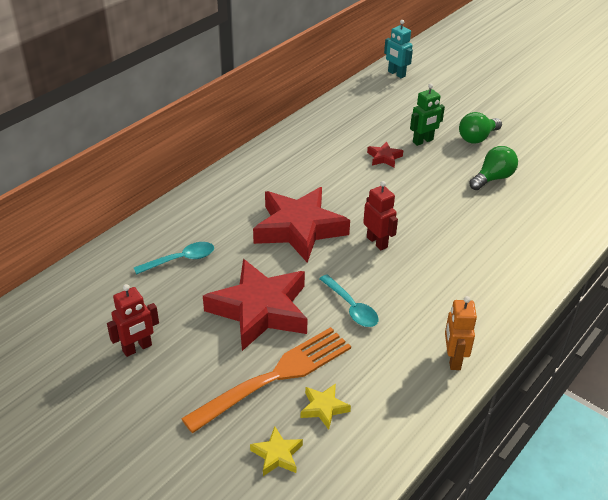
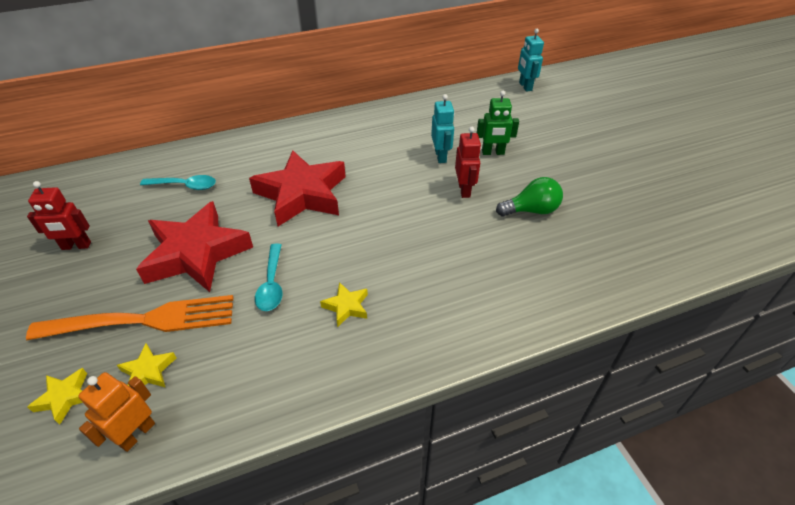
camera: 30 degrees right, 5 degrees up
(377, 242) = (357, 231): red robot -> red robot (464, 190)
(384, 157) = (441, 156): red star -> turquoise robot
(426, 300) = (346, 306): none -> yellow star
(453, 359) = (311, 381): orange robot -> orange robot (137, 434)
(477, 138) = (551, 166): green light bulb -> none

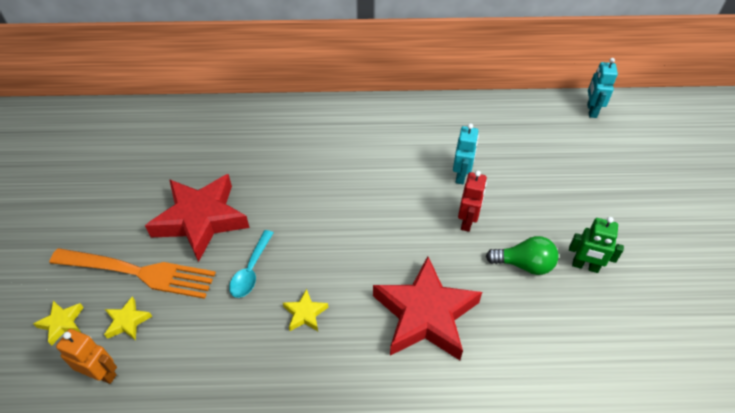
camera: 20 degrees right, 5 degrees up
(76, 246) = (110, 183): red robot -> none
(137, 434) = (102, 374): orange robot -> orange robot turned 60 degrees clockwise
(185, 186) = (215, 145): turquoise spoon -> none
(302, 194) = (312, 183): red star -> red star (425, 314)
(493, 153) = (516, 185): green robot -> green robot (585, 266)

